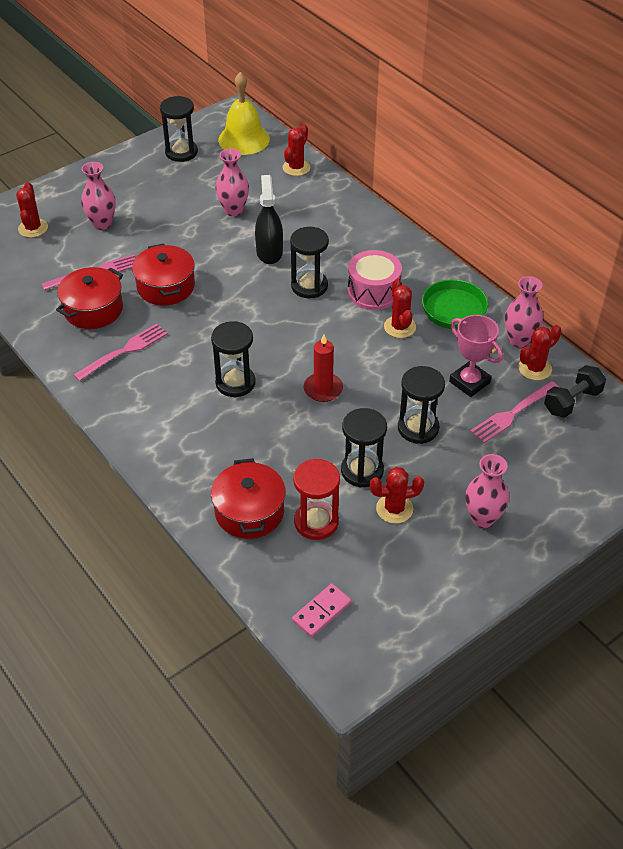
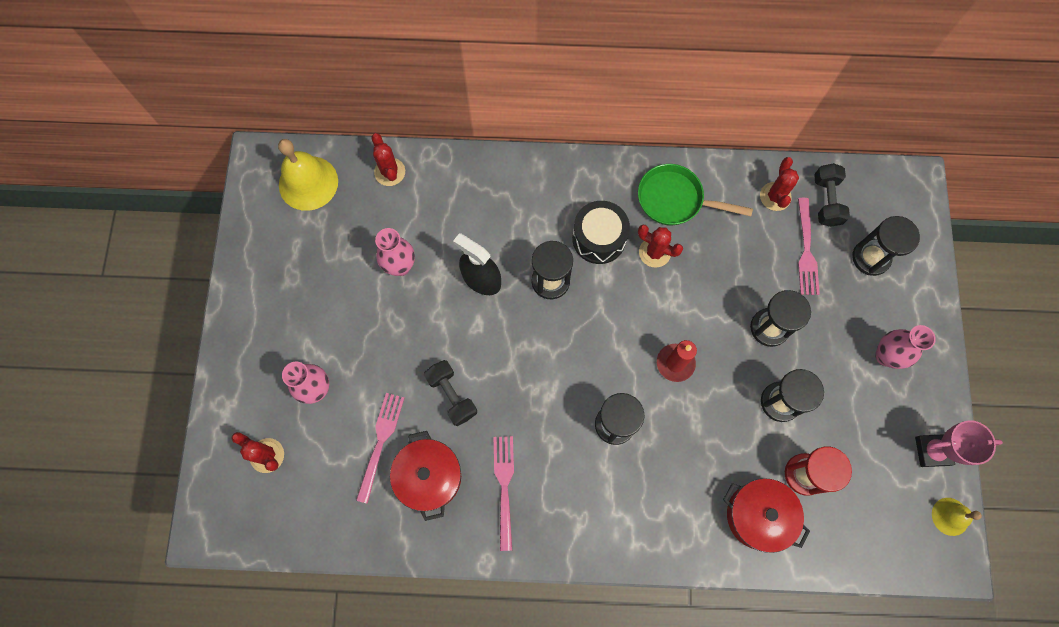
camera: 50 degrees left, 25 degrees up
(166, 287) = (452, 395): red pot -> black dumbbell
(181, 152) = (276, 248): black hourglass -> black hourglass (870, 258)
(321, 611) = (888, 535): pink domino -> none
(373, 292) = (599, 238): pink drum -> black drum
(385, 650) = (950, 516): none -> yellow bell
(394, 509) = (833, 409): red cactus -> none
(469, 382) = (752, 253): pink trophy -> pink trophy (932, 451)
(519, 340) = (738, 181): pink vase -> none

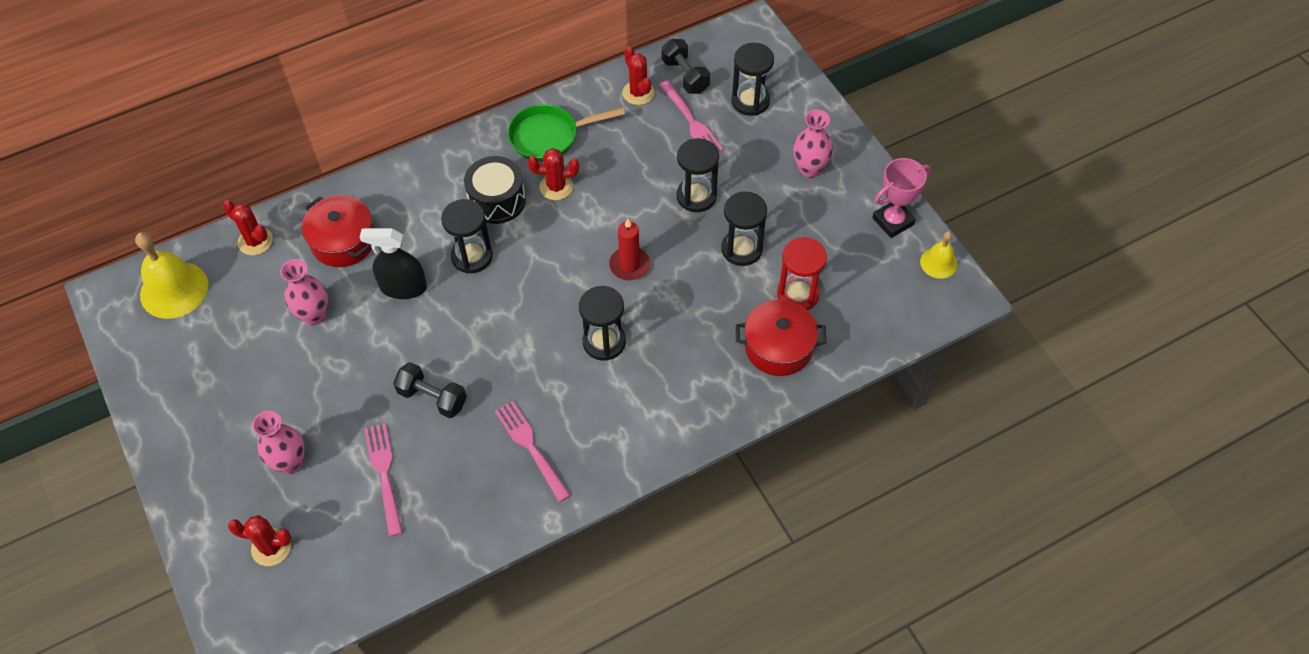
camera: 30 degrees left, 15 degrees down
(429, 477) = (451, 478): red pot -> red pot (343, 241)

